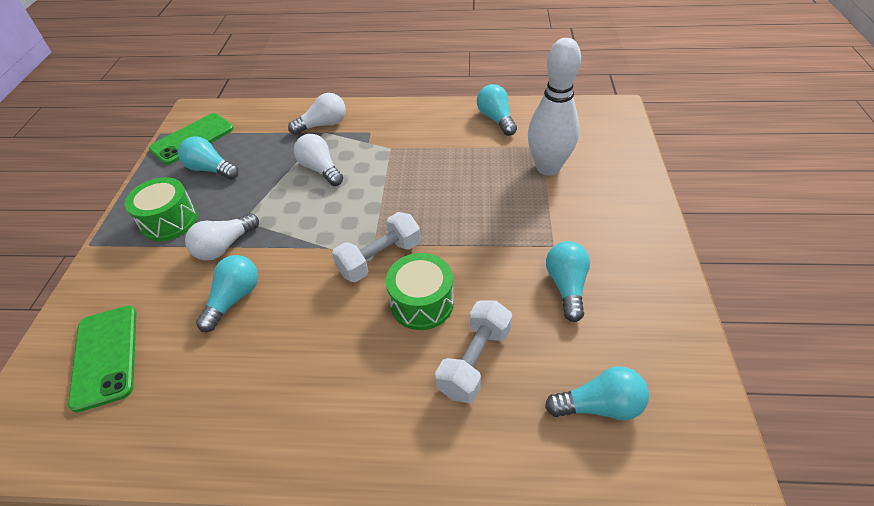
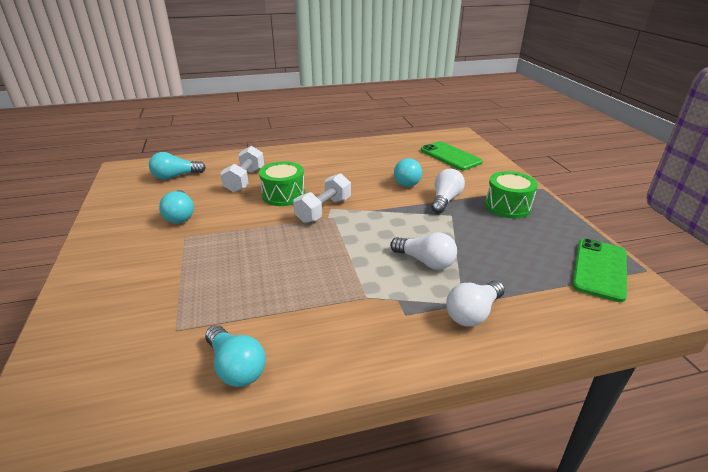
camera: 160 degrees right, 15 degrees down
(210, 169) = (532, 244): turquoise light bulb -> none
(548, 168) = (172, 304): white bowling pin -> none

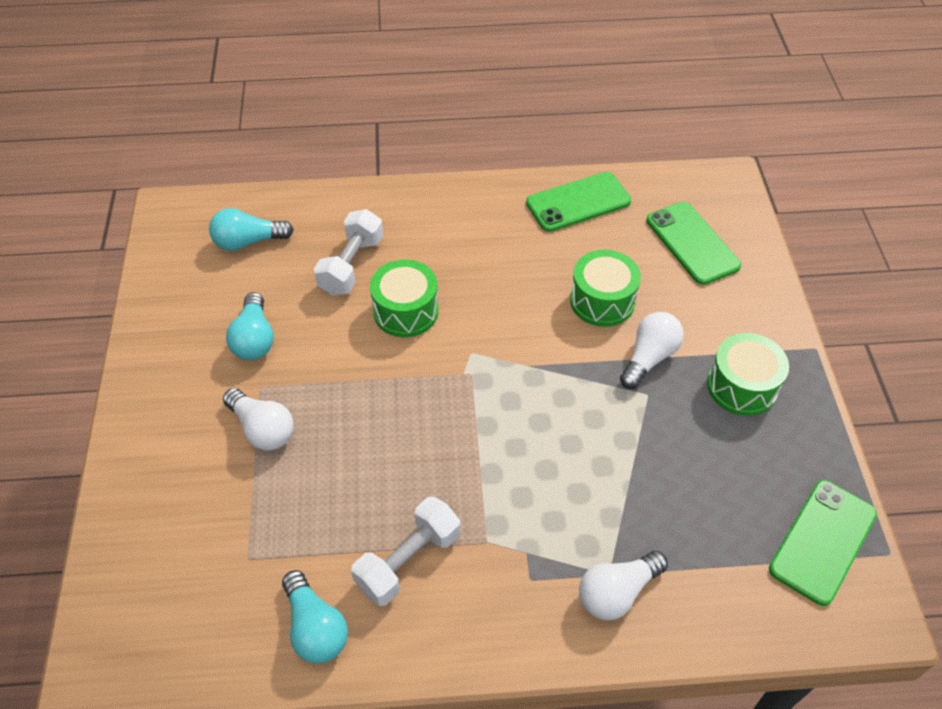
camera: 10 degrees right, 20 degrees up
(323, 210) = (460, 356): white dumbbell -> white dumbbell (408, 560)
(379, 147) = (578, 202): none -> green phone
(407, 181) = (602, 301): turquoise light bulb -> green drum
(425, 261) = (581, 488): white light bulb -> white light bulb (262, 429)

